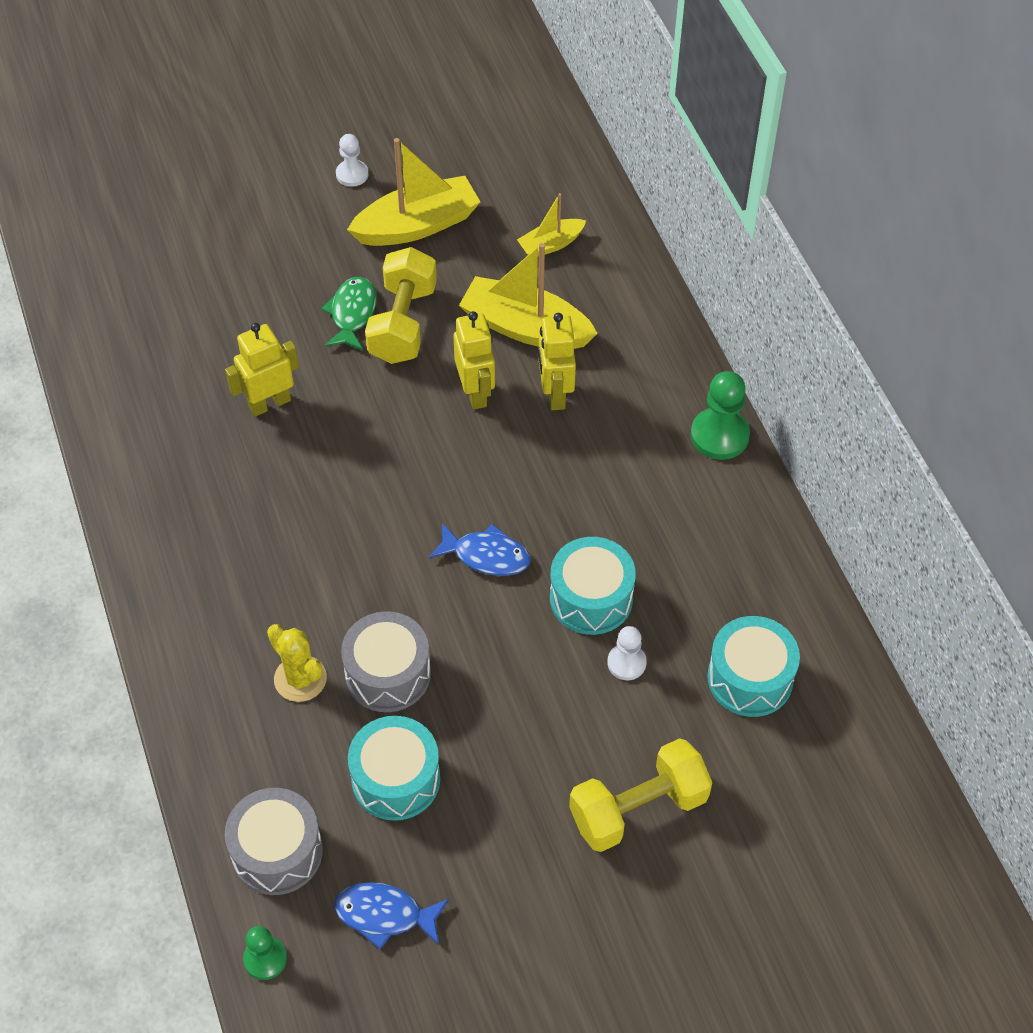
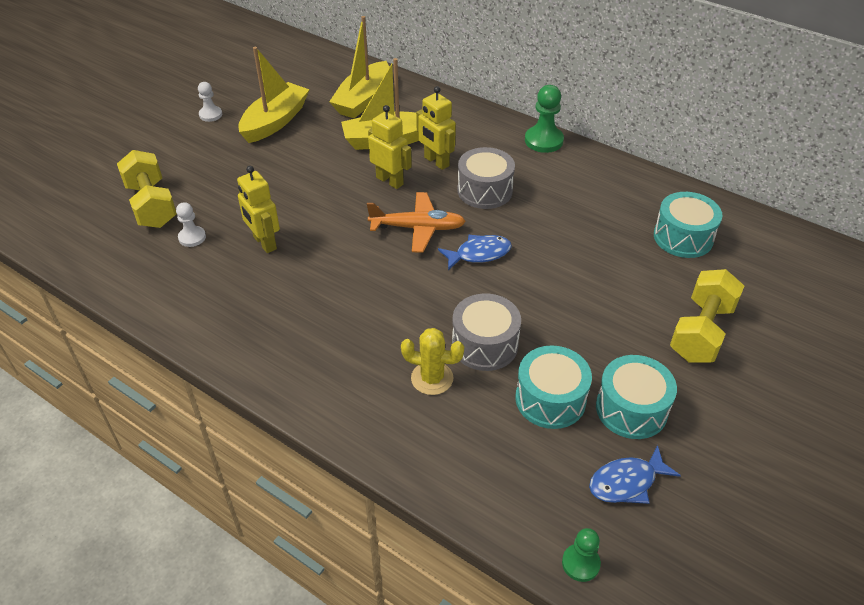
camera: 35 degrees left, 10 degrees down
(269, 403) = (264, 243): yellow robot -> yellow robot turned 60 degrees counterclockwise
(277, 852) = (520, 489): grey drum -> grey drum (485, 191)
(352, 313) = (275, 177): green fish -> none
(403, 323) = (312, 168): yellow dumbbell -> yellow dumbbell (152, 205)
(449, 480) = (418, 228): none -> orange plane
(551, 244) = (363, 100): yellow boat -> yellow boat, size x1.84
(591, 598) = (560, 244): turquoise drum -> turquoise drum (631, 409)
(626, 663) = (613, 264): white pawn -> white pawn (192, 237)

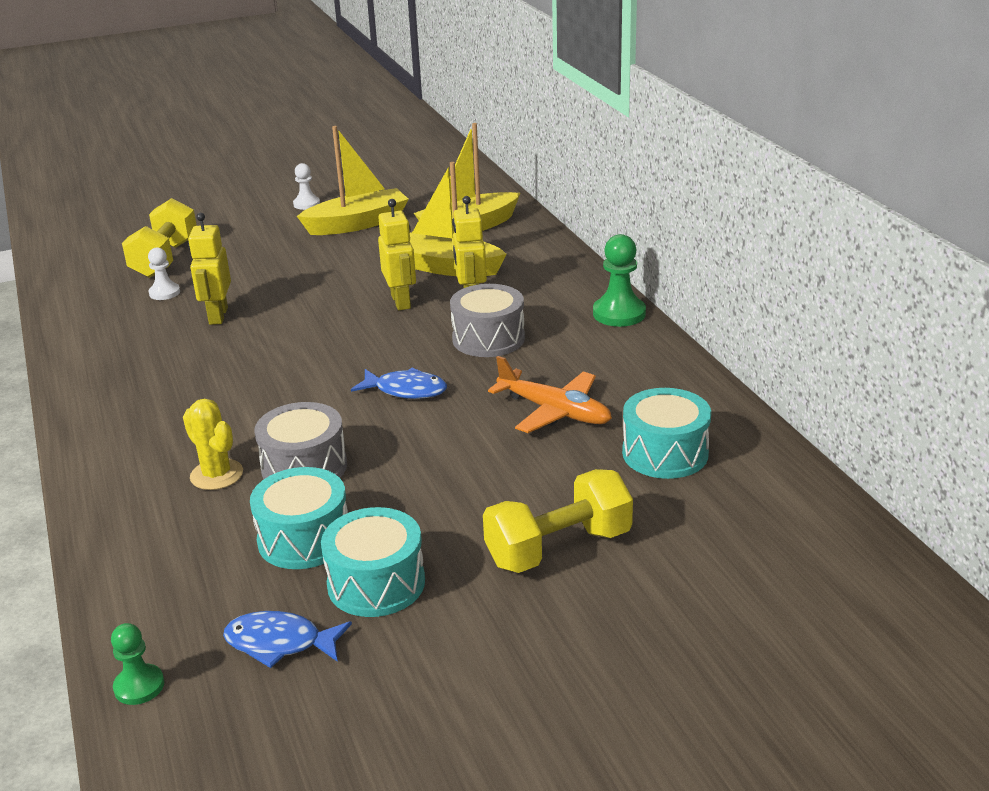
camera: 35 degrees right, 15 degrees down
(418, 228) = (374, 349): orange plane -> orange plane (555, 411)

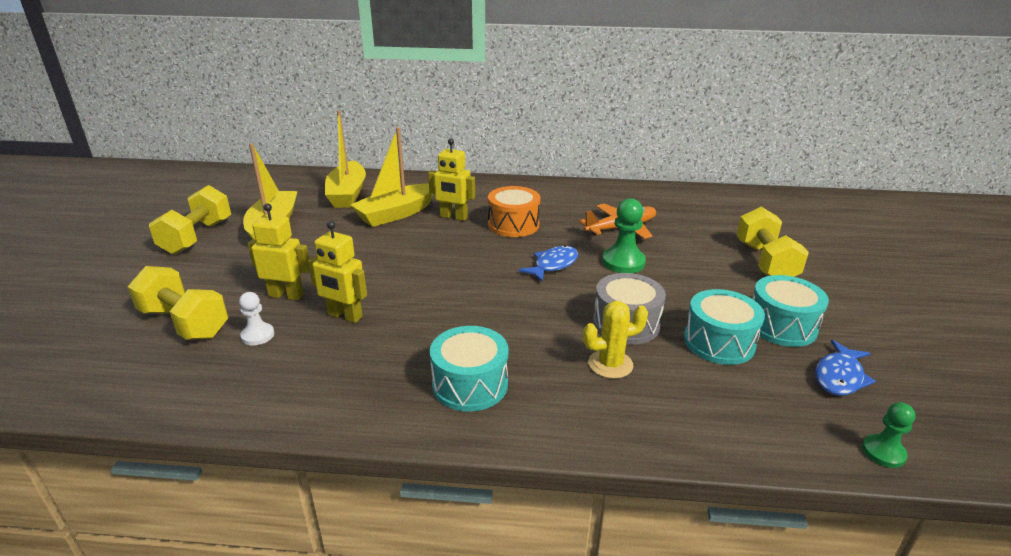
camera: 65 degrees left, 0 degrees up
(306, 204) = (197, 237): white pawn -> yellow dumbbell
(401, 302) = (425, 239): yellow robot -> yellow robot (286, 295)
(488, 339) = (513, 224): grey drum -> orange drum
(619, 314) = (526, 185): green pawn -> green pawn (623, 262)
(665, 453) = (686, 213): turquoise drum -> turquoise drum (470, 384)

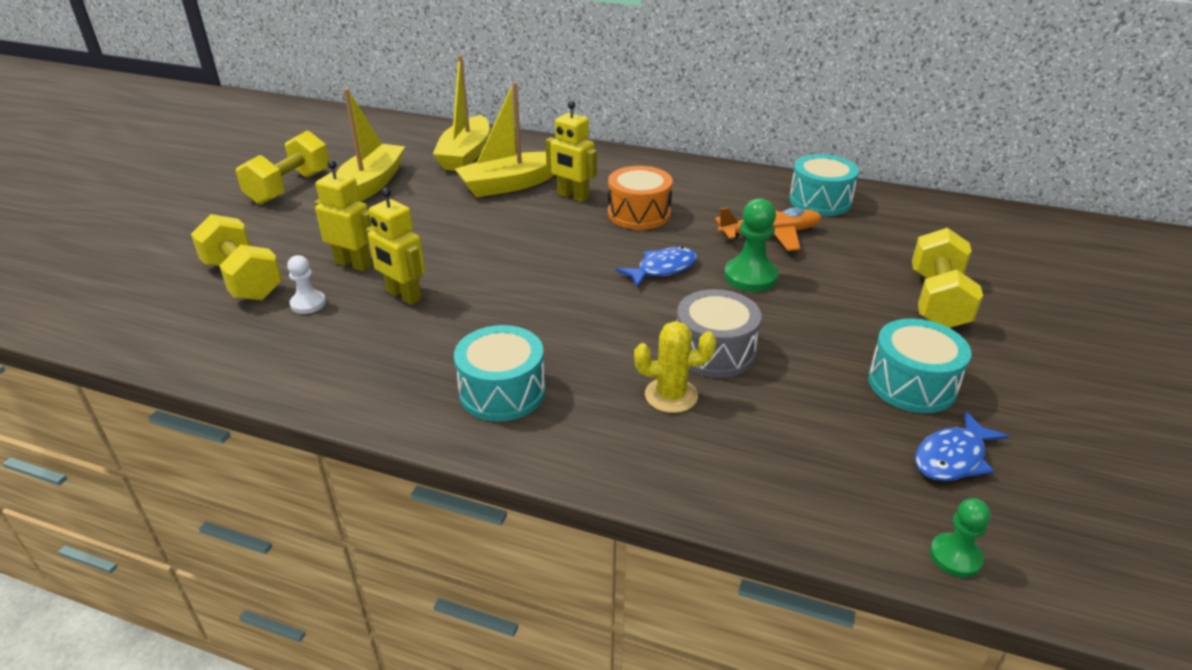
camera: 15 degrees right, 5 degrees up
(719, 342) = (818, 391): turquoise drum -> turquoise drum (820, 201)

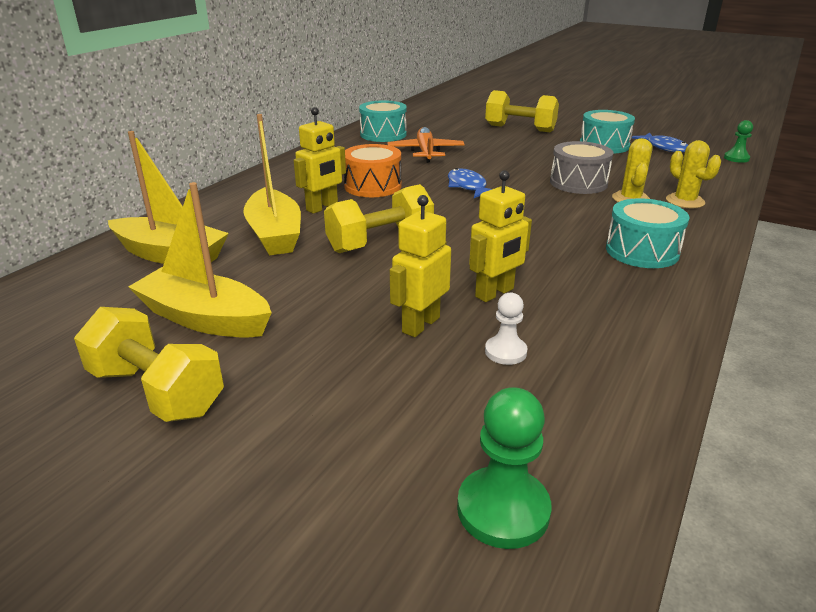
camera: 80 degrees left, 5 degrees down
(243, 280) = (439, 410): yellow dumbbell -> yellow dumbbell (380, 242)
(682, 450) = (685, 201): none -> yellow cactus
(750, 277) = (484, 164): green pawn -> green pawn (503, 509)

